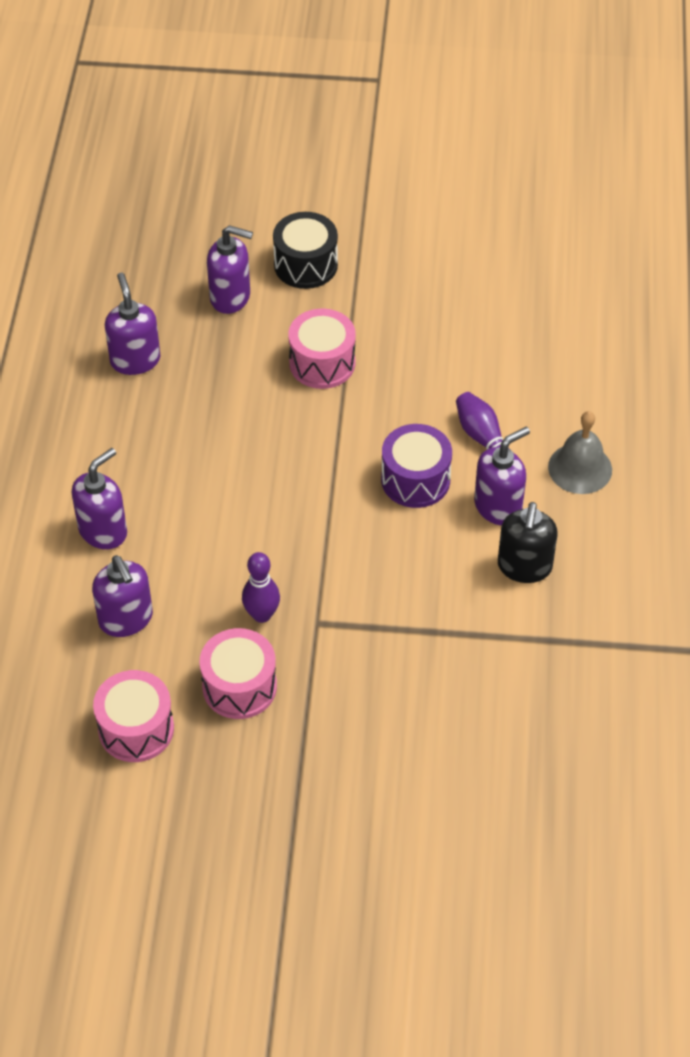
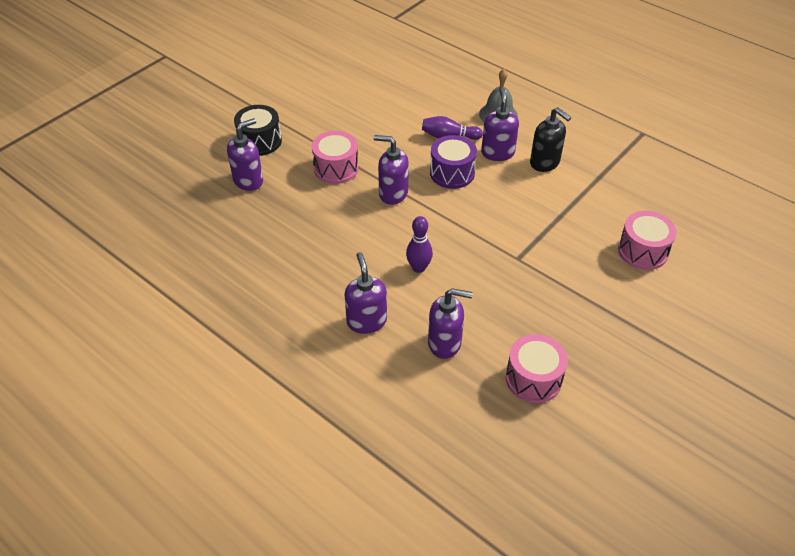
camera: 55 degrees left, 5 degrees down
(135, 360) = (249, 243): purple soap dispenser -> purple soap dispenser (393, 193)
(239, 686) = (537, 314): pink drum -> pink drum (642, 251)
(262, 615) = (492, 279): purple bowling pin -> purple bowling pin (418, 268)

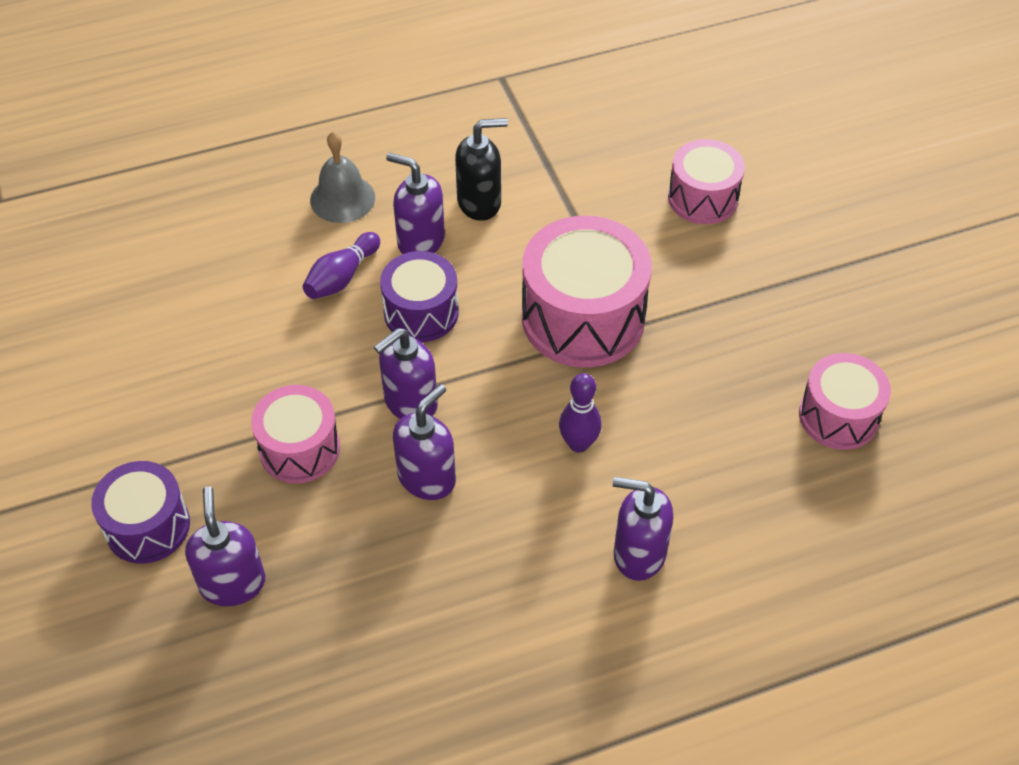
camera: 60 degrees left, 5 degrees up
(260, 141) = (147, 526): black drum -> purple drum
(445, 343) = (730, 480): purple soap dispenser -> purple soap dispenser (427, 478)
(504, 235) = (583, 318): none -> pink drum

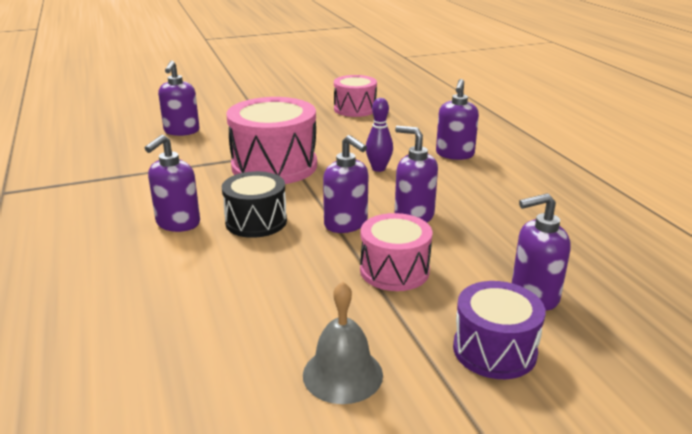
camera: 90 degrees left, 25 degrees down
(342, 198) = (105, 262): grey bell -> grey bell (342, 374)
(342, 277) = (206, 258): purple bowling pin -> none
(421, 312) = (256, 221): purple drum -> black drum
(480, 202) = (146, 200): black soap dispenser -> none
(703, 198) = (181, 131): pink drum -> purple soap dispenser

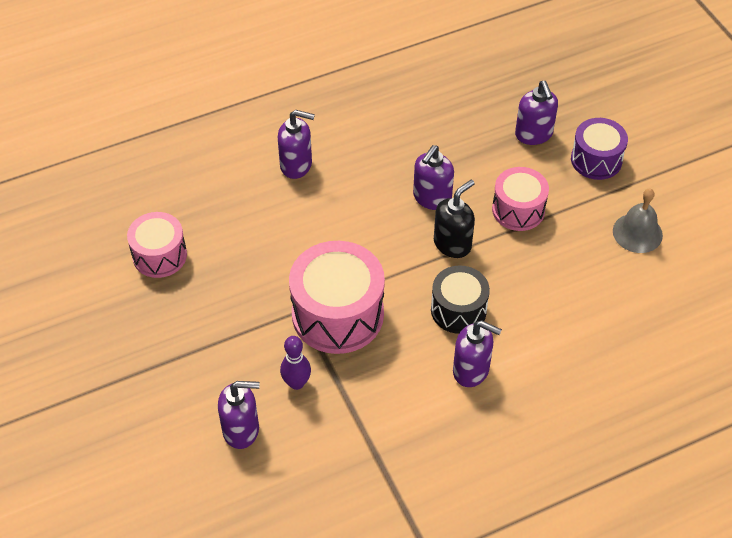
camera: 95 degrees left, 25 degrees up
(346, 224) = (452, 244): purple soap dispenser -> black soap dispenser
(378, 168) = (336, 225): purple bowling pin -> purple bowling pin (296, 383)

